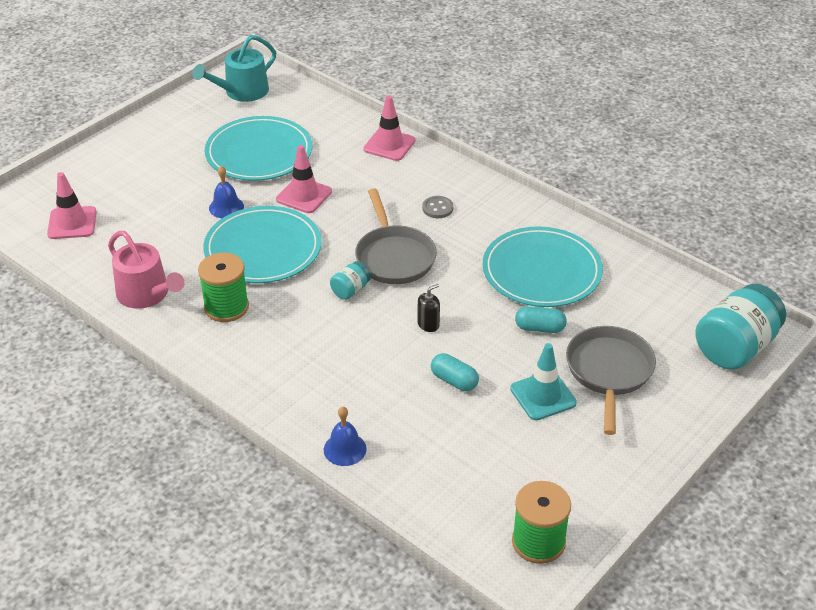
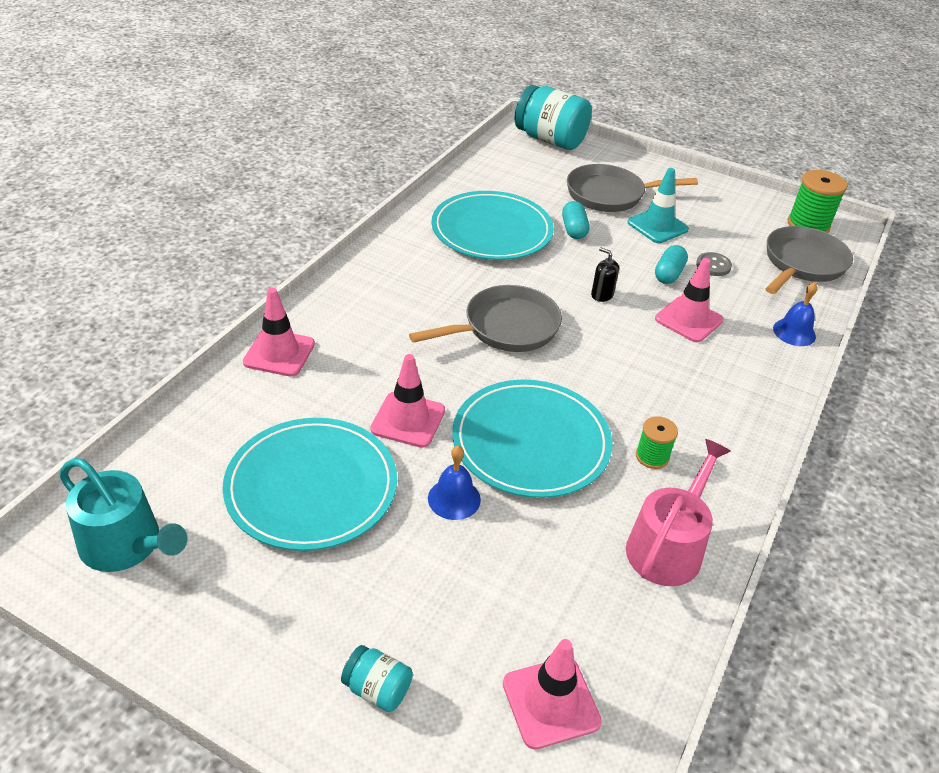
camera: 105 degrees left, 0 degrees up
(226, 307) = (652, 456): green spool -> green spool, size x0.58
(350, 290) = (575, 354): turquoise jar -> turquoise jar (377, 689)
(380, 375) = (688, 319): none -> pink traffic cone
(437, 208) = (407, 302): grey button -> grey button (713, 265)
(458, 502) = (802, 264): none -> grey pan

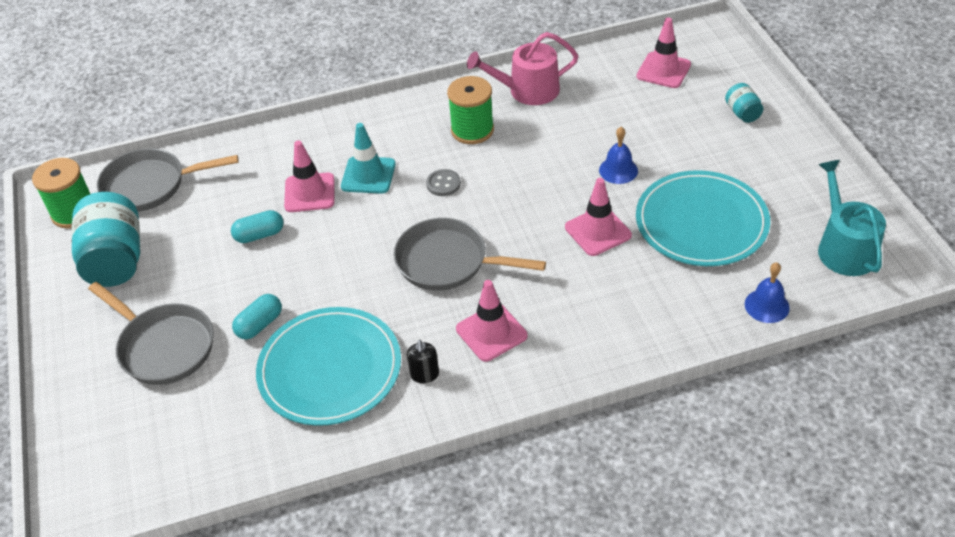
camera: 130 degrees left, 5 degrees up
(279, 353) = (646, 339): pink traffic cone -> pink traffic cone (491, 332)
(531, 442) = (533, 175): turquoise plate -> none
(550, 140) = (86, 471): turquoise jar -> turquoise jar (116, 260)
(602, 295) = (337, 247): black soap dispenser -> black soap dispenser (424, 374)
(652, 456) = (472, 130): green spool -> green spool, size x1.71
(657, 226) = (187, 284): turquoise traffic cone -> turquoise traffic cone (368, 175)
(713, 265) = (214, 222): grey button -> grey button (443, 184)
(794, 332) = (258, 145): blue bell -> blue bell (766, 305)

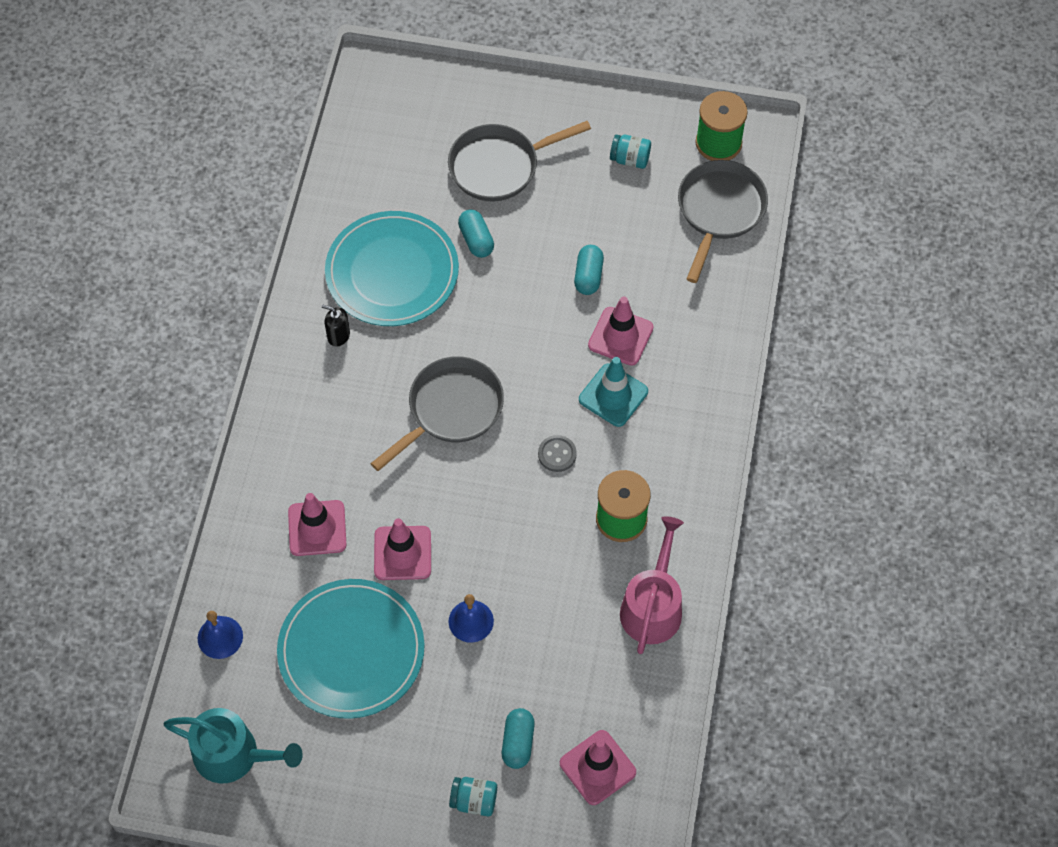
camera: 115 degrees right, 15 degrees up
(116, 260) = (630, 159): turquoise jar -> turquoise jar, size x0.47
(491, 332) = (347, 404): pink traffic cone -> pink traffic cone (317, 528)
(683, 110) = (518, 742): none -> turquoise capsule

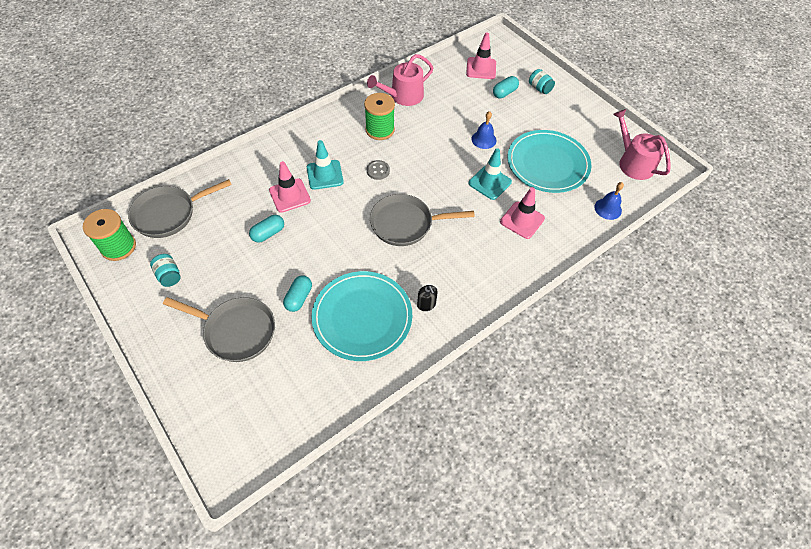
camera: 140 degrees left, 5 degrees down
(234, 754) = (633, 162): turquoise watering can -> pink watering can
(402, 553) = (490, 182): pink traffic cone -> turquoise traffic cone

